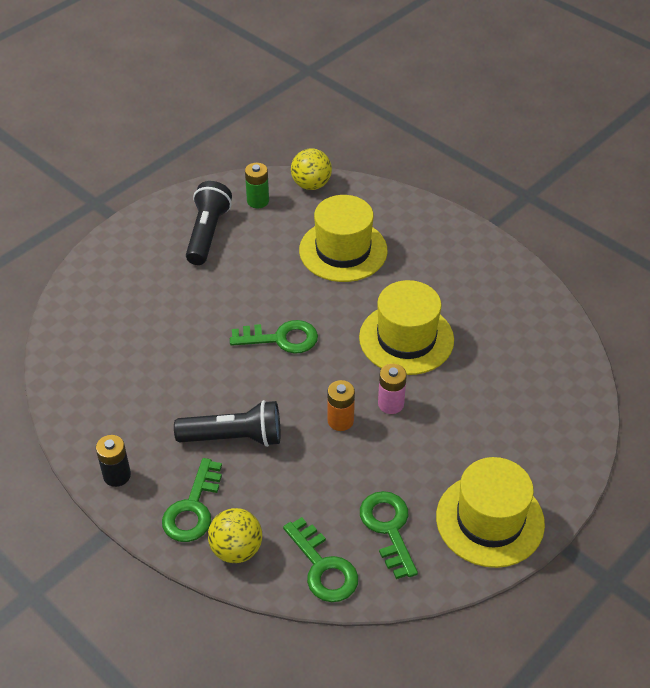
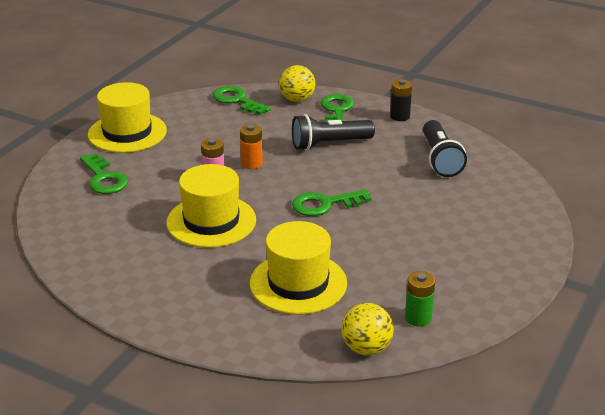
camera: 165 degrees right, 15 degrees down
(207, 233) = (450, 275): black flashlight -> black flashlight (440, 159)
(388, 528) = (198, 120): green key -> green key (104, 178)

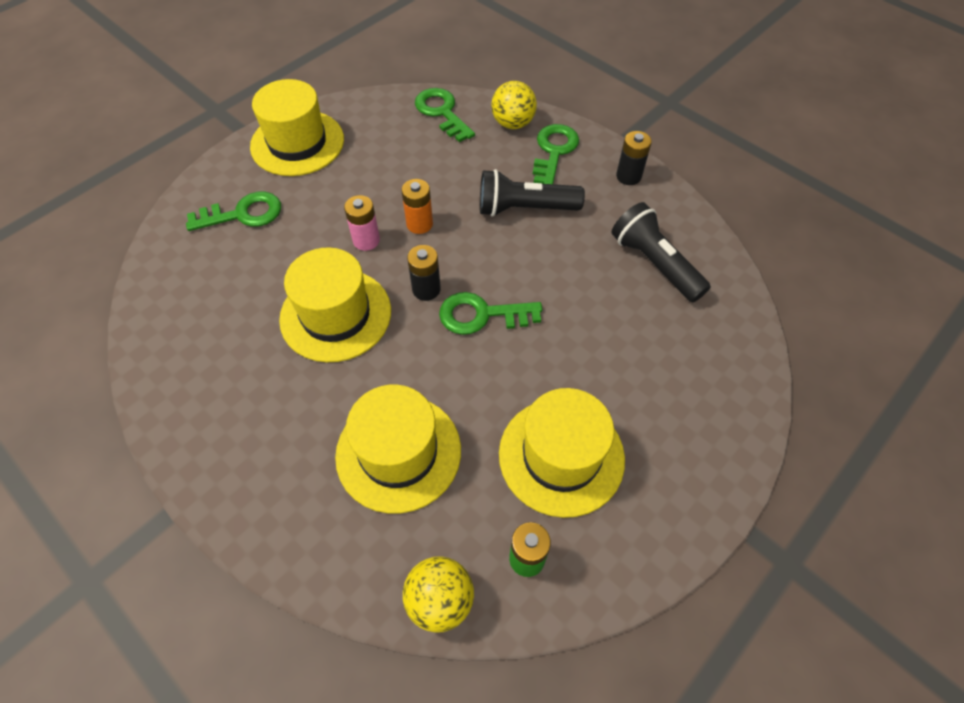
camera: 15 degrees right, 25 degrees up
(104, 178) = (243, 214): green key -> green key turned 90 degrees counterclockwise
(275, 197) = (426, 289): none -> black battery
(418, 265) = (561, 456): none -> yellow hat
(440, 159) = (654, 264): black flashlight -> black flashlight turned 135 degrees clockwise

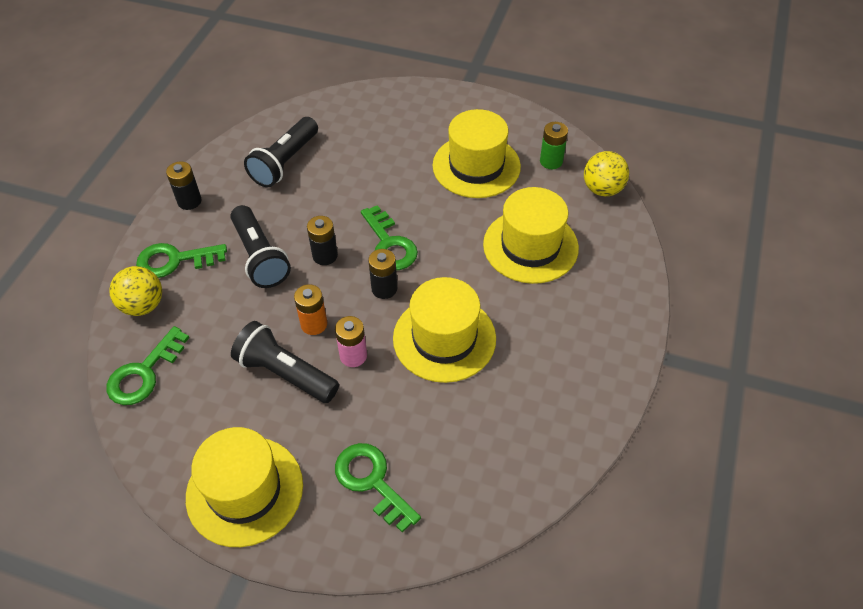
camera: 115 degrees left, 5 degrees down
(381, 191) = (285, 373): none -> black flashlight
(497, 257) = (325, 255): none -> black battery

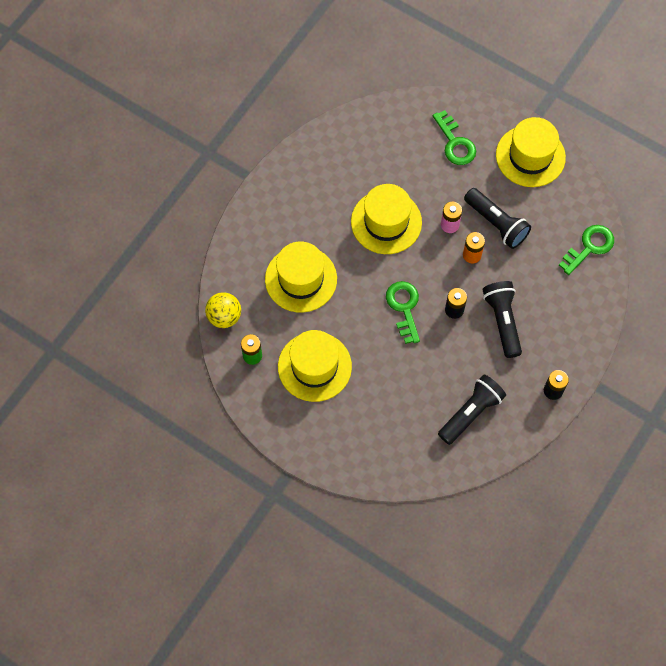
camera: 165 degrees left, 15 degrees up
(143, 305) = (590, 300): yellow ball -> none
(175, 260) = (566, 334): green key -> none
(384, 289) = (417, 270): black battery -> none

